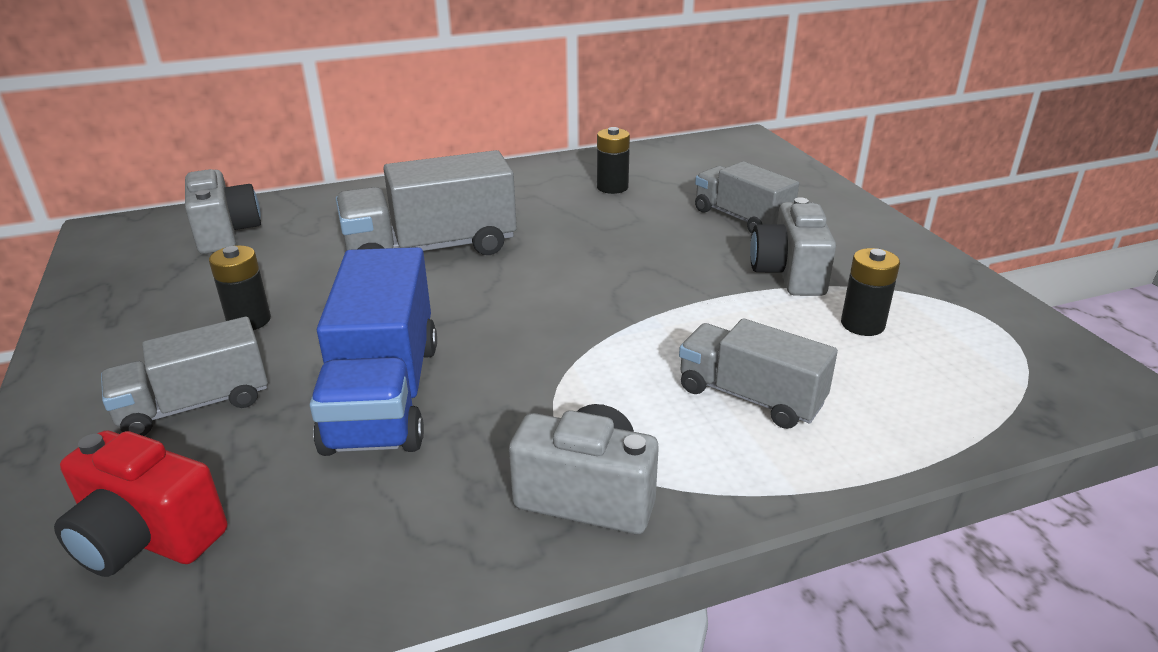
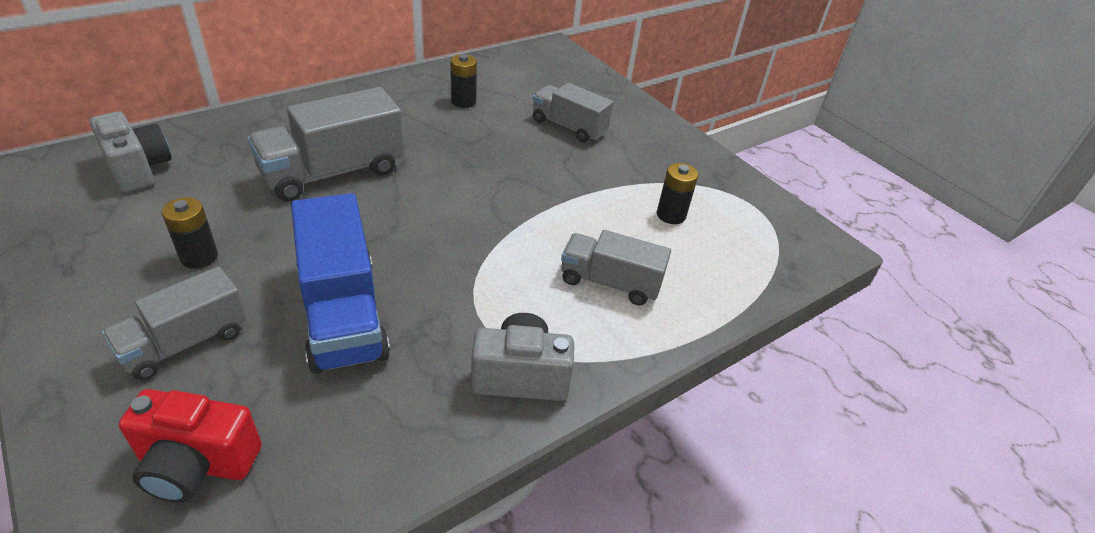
camera: 20 degrees left, 10 degrees up
(789, 274) = (613, 175): grey camera -> none

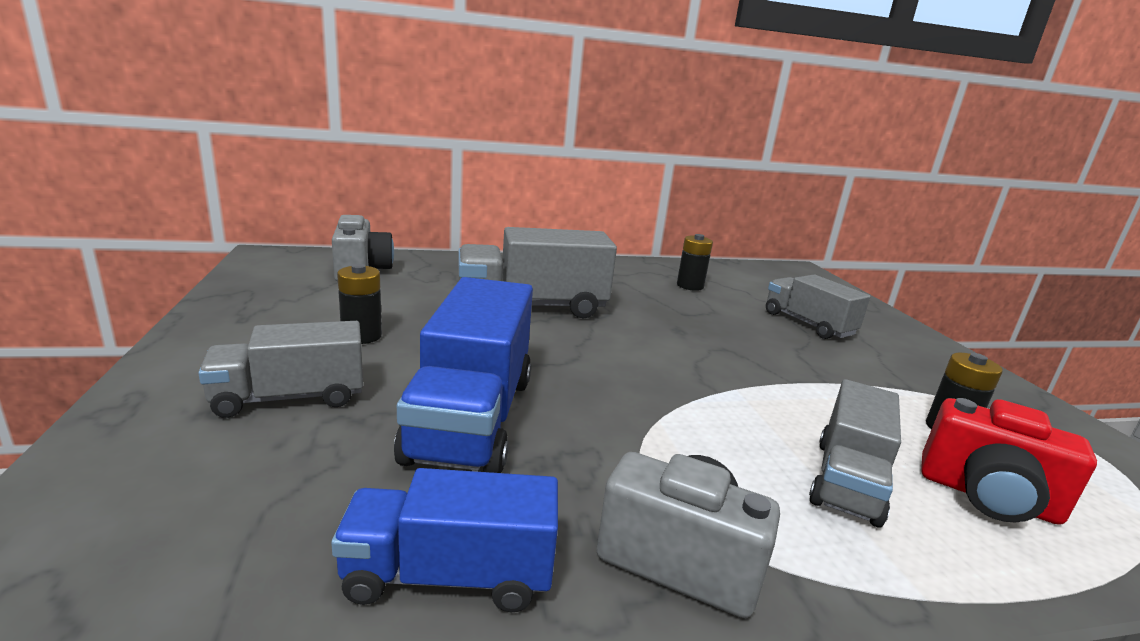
camera: 25 degrees right, 20 degrees down
(197, 464) = (192, 521): red camera -> red camera (987, 497)
(390, 436) = (449, 575): none -> blue truck
(610, 282) = (847, 481): grey truck -> grey truck turned 105 degrees counterclockwise

